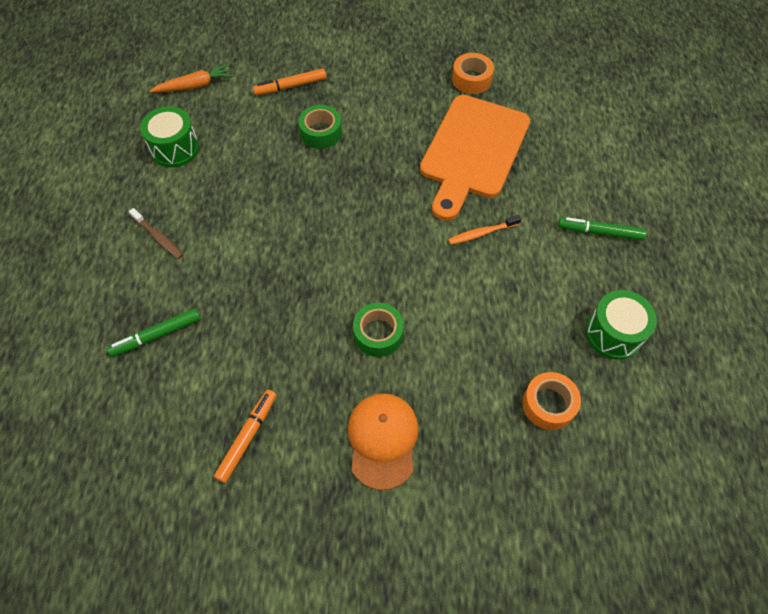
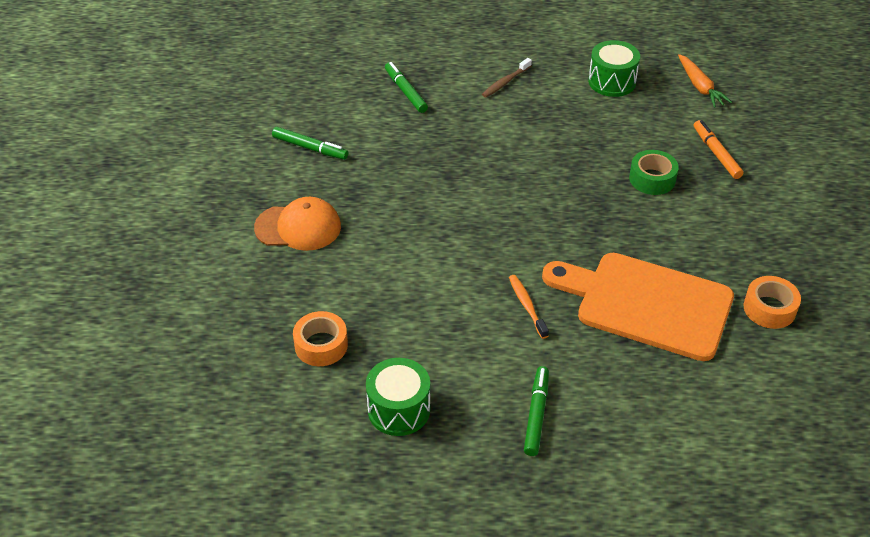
camera: 90 degrees right, 15 degrees down
(247, 437) = (310, 148): orange marker -> green marker
(378, 334) = (403, 224): green tape -> none

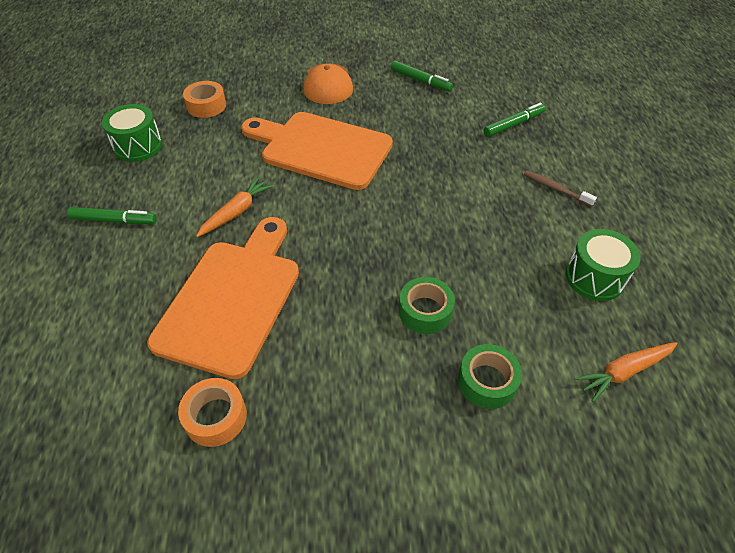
camera: 85 degrees right, 5 degrees up
(310, 148) = (420, 81): green marker -> green marker turned 75 degrees counterclockwise
(426, 237) = (321, 148): none -> orange cutting board
(527, 306) = (236, 212): orange toothbrush -> orange carrot
(716, 153) = (487, 381): orange marker -> green tape

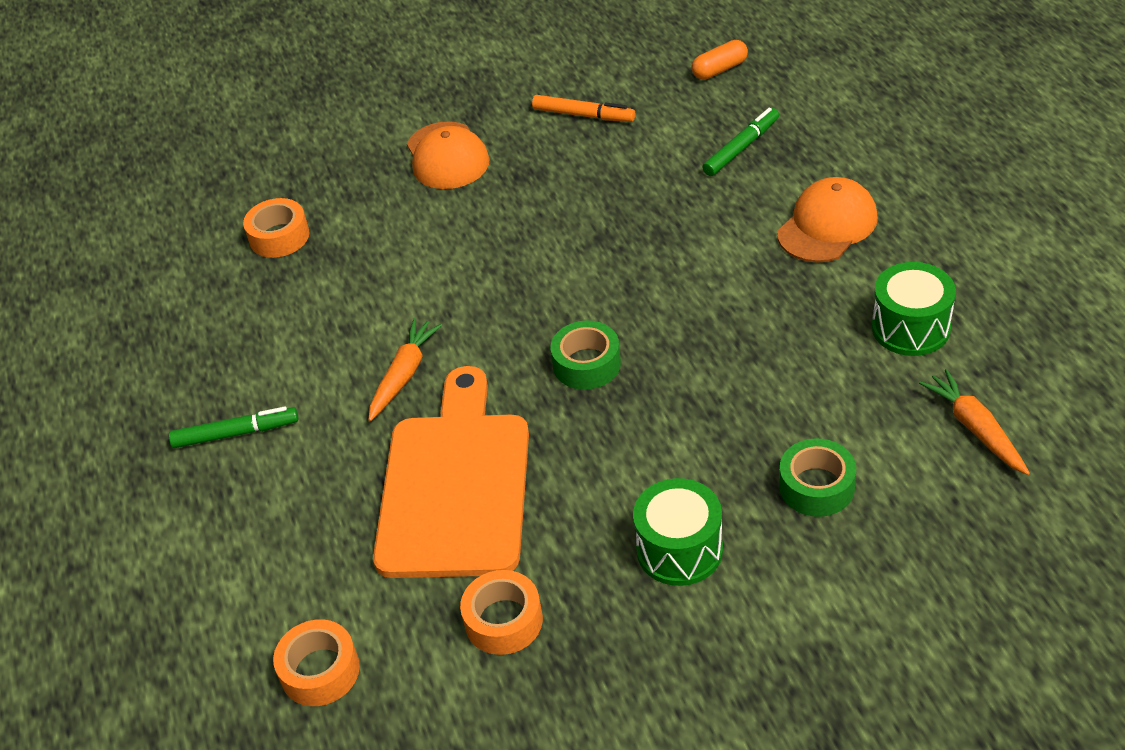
camera: 10 degrees left, 5 degrees down
(71, 413) = (320, 671): none -> orange tape
(138, 146) = (209, 323): green drum -> green drum (679, 550)
(321, 148) = (481, 255): orange cutting board -> none
(420, 81) = (583, 115): green marker -> orange marker
(425, 311) = (711, 428): green tape -> green tape (587, 364)
(516, 74) = (720, 69): none -> orange capsule
(555, 189) = (827, 225): brown toothbrush -> orange cap
(624, 372) = (975, 428): orange carrot -> orange carrot turned 105 degrees clockwise

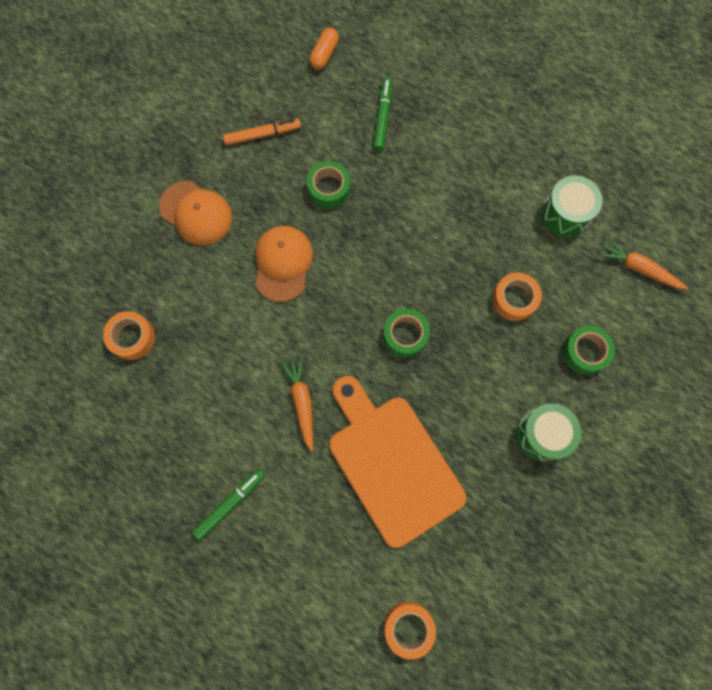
camera: 40 degrees left, 30 degrees up
(503, 620) = (483, 535): orange tape -> orange tape (514, 299)
(617, 189) = (329, 189): none -> green tape
(827, 225) = (473, 158): orange cap -> orange cap (283, 263)

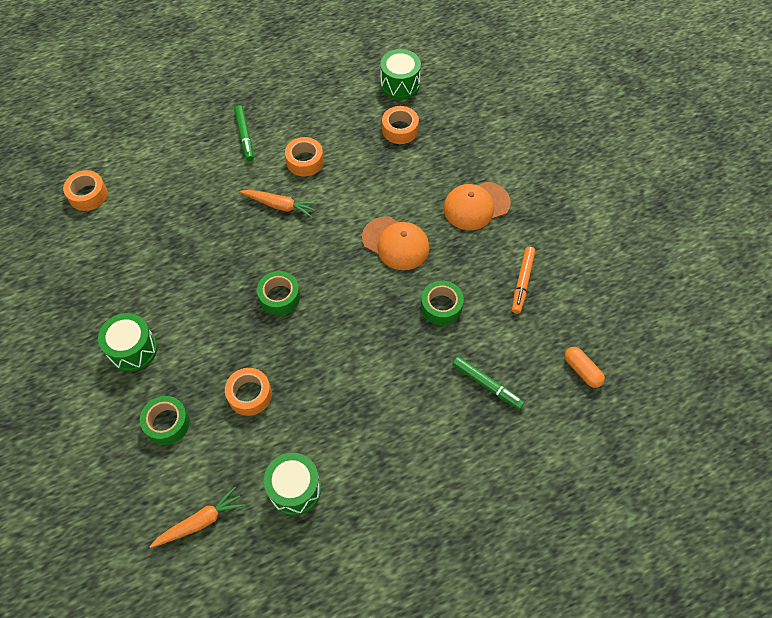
camera: 120 degrees right, 15 degrees down
(62, 374) = (400, 84): none -> green drum
(230, 413) = (305, 161): none -> orange tape
(392, 463) = (195, 239): orange cutting board -> none

